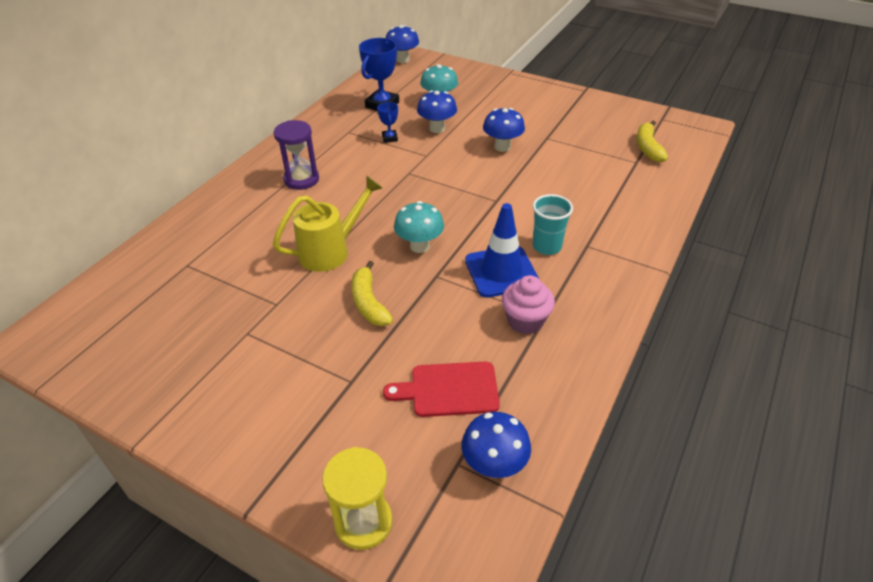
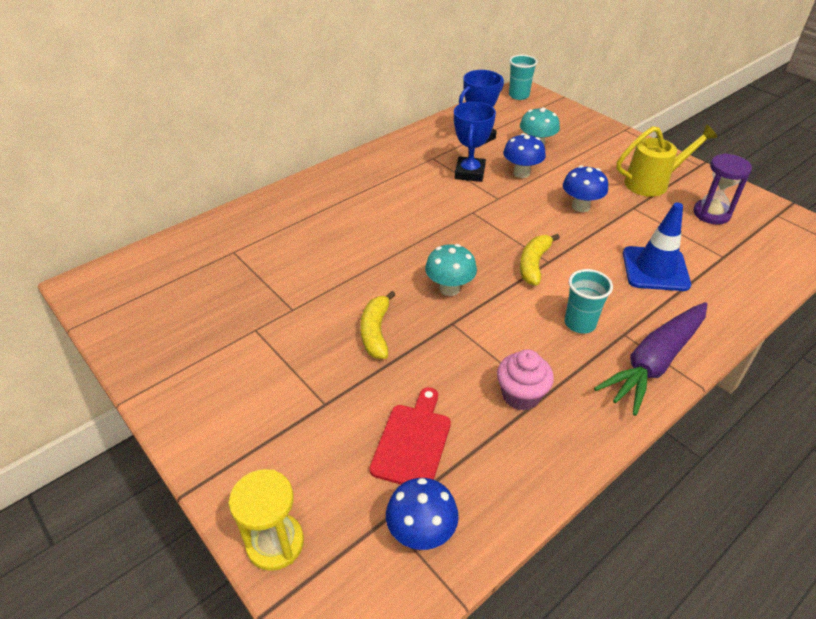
camera: 20 degrees right, 0 degrees up
(301, 179) = (368, 195): purple hourglass -> purple hourglass (711, 214)
(330, 251) = (363, 271): yellow watering can -> yellow watering can (652, 183)
(389, 138) = (469, 173): blue trophy -> blue trophy, size x1.89
(402, 60) = (518, 95): blue mushroom -> turquoise cup
(449, 390) = (412, 441): red cutting board -> red cutting board turned 90 degrees clockwise
(501, 271) = (519, 337): blue traffic cone -> blue traffic cone (655, 269)
(621, 262) = (654, 362): none -> purple carrot
(648, 148) = (745, 244): yellow banana -> yellow banana (534, 264)

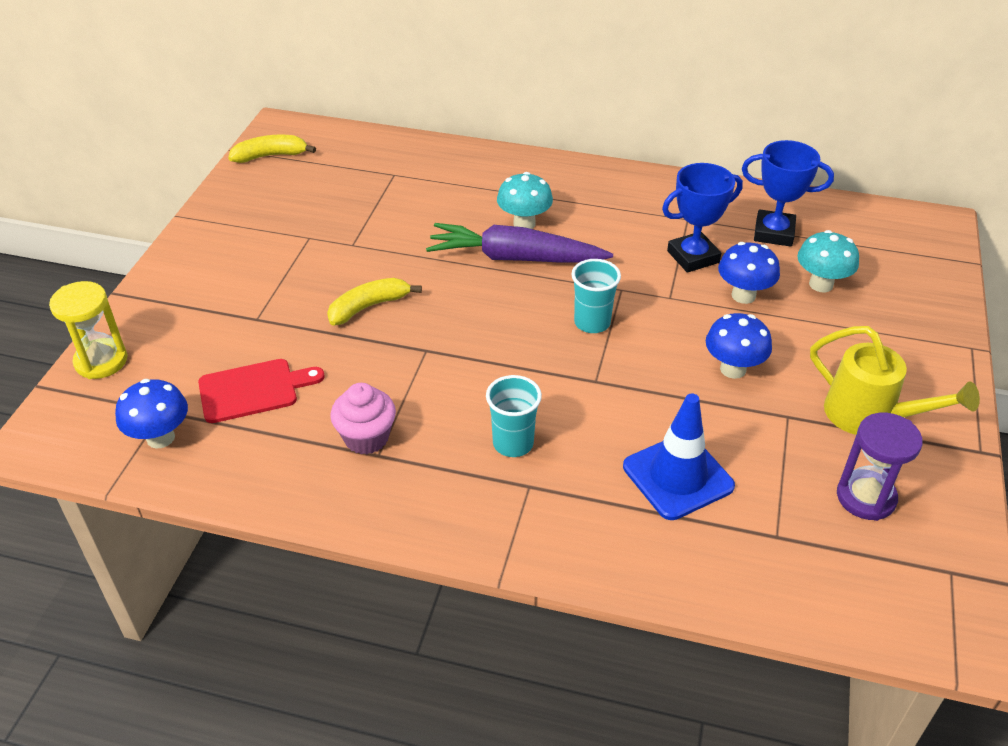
camera: 55 degrees right, 0 degrees up
(449, 289) = (475, 327): turquoise mushroom -> turquoise mushroom (524, 224)
(518, 95) = (919, 225): turquoise cup -> turquoise cup (592, 323)
(534, 264) = (578, 371): yellow banana -> yellow banana (270, 156)
(654, 362) = (504, 526): purple carrot -> purple carrot (515, 258)

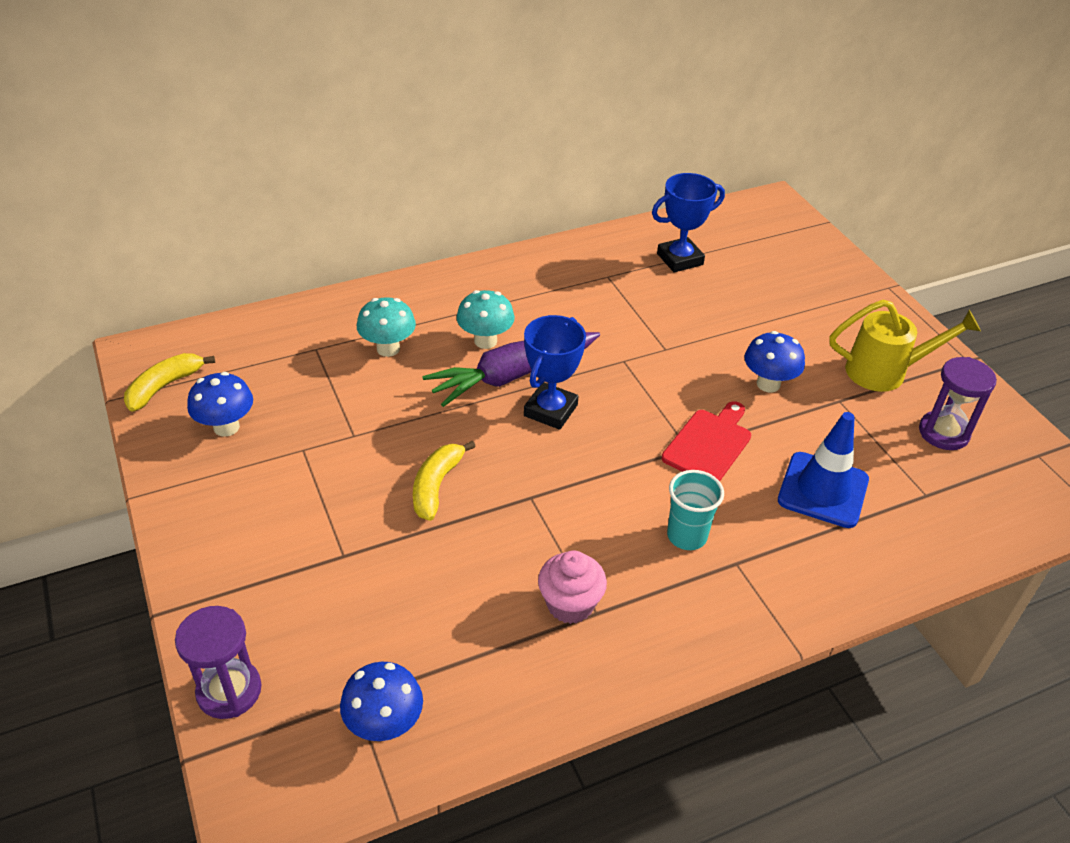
camera: 40 degrees left, 0 degrees up
(101, 361) = (229, 691): yellow hourglass -> purple hourglass
(253, 390) = (420, 624): red cutting board -> red cutting board (709, 444)
(592, 323) = (633, 400): turquoise cup -> none
(693, 257) = (645, 306): blue trophy -> blue trophy (550, 410)
(743, 295) = (713, 321): blue mushroom -> blue mushroom (226, 427)
(821, 284) = (753, 286): turquoise mushroom -> turquoise mushroom (388, 348)

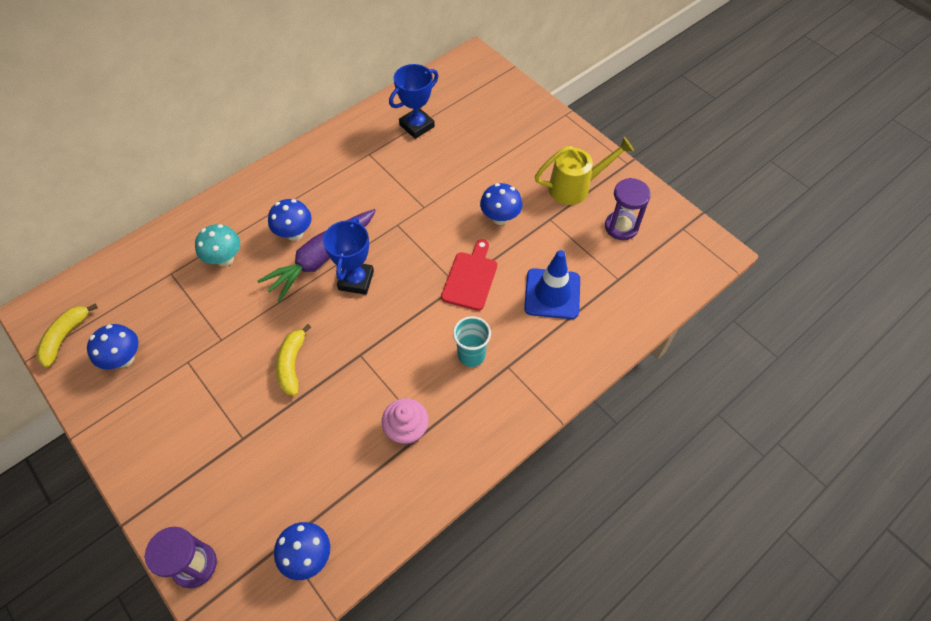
camera: 15 degrees left, 15 degrees up
(485, 341) = (294, 233): turquoise mushroom -> blue mushroom

